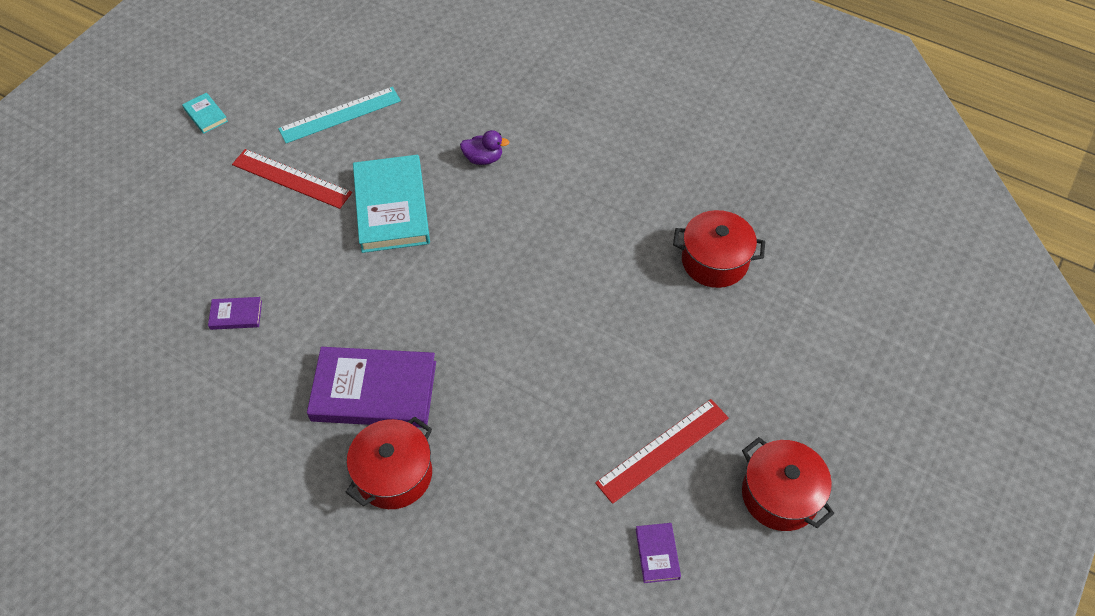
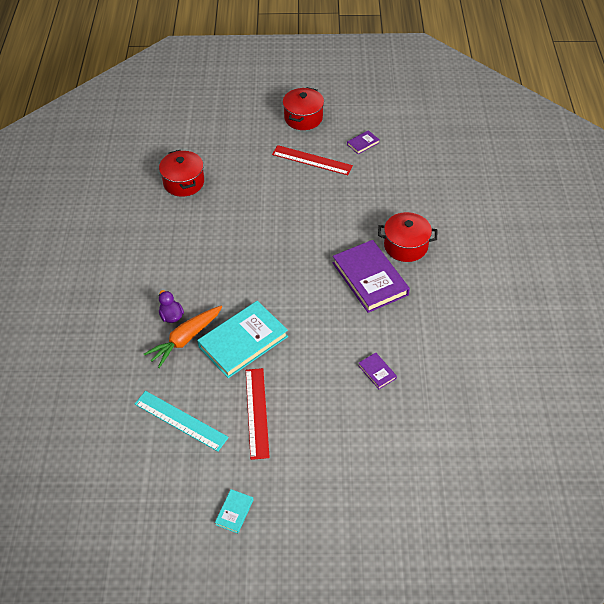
camera: 120 degrees left, 5 degrees down
(440, 158) = (185, 339): none -> orange carrot

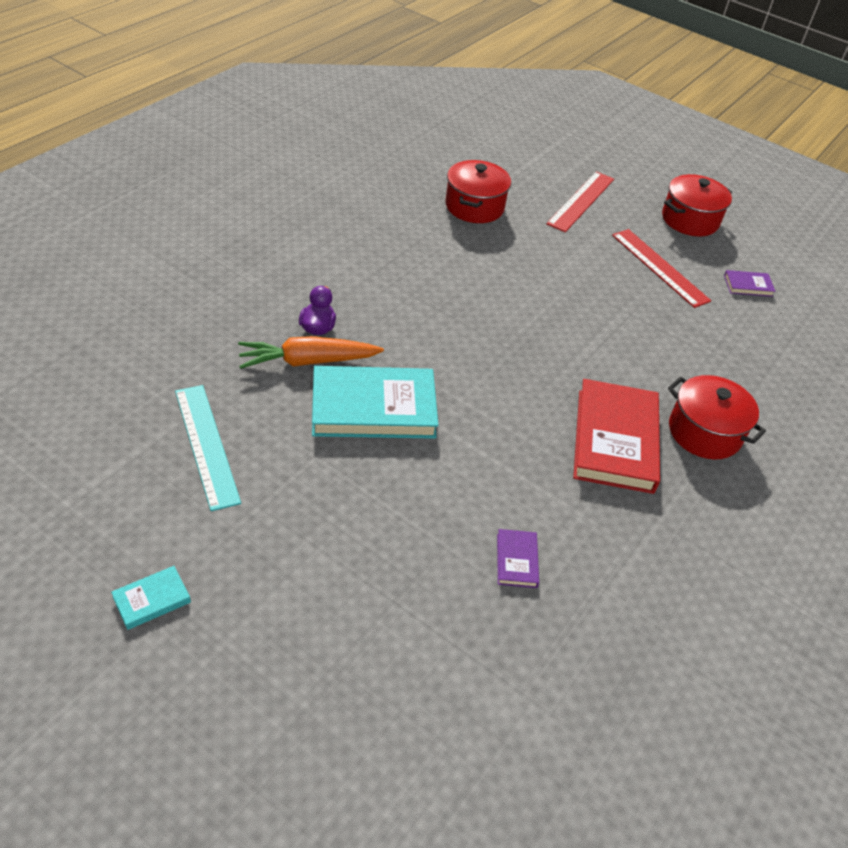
camera: 30 degrees right, 5 degrees down
(257, 412) = (306, 499): red ruler -> red ruler (581, 201)
(370, 279) = (615, 440): purple book -> red book

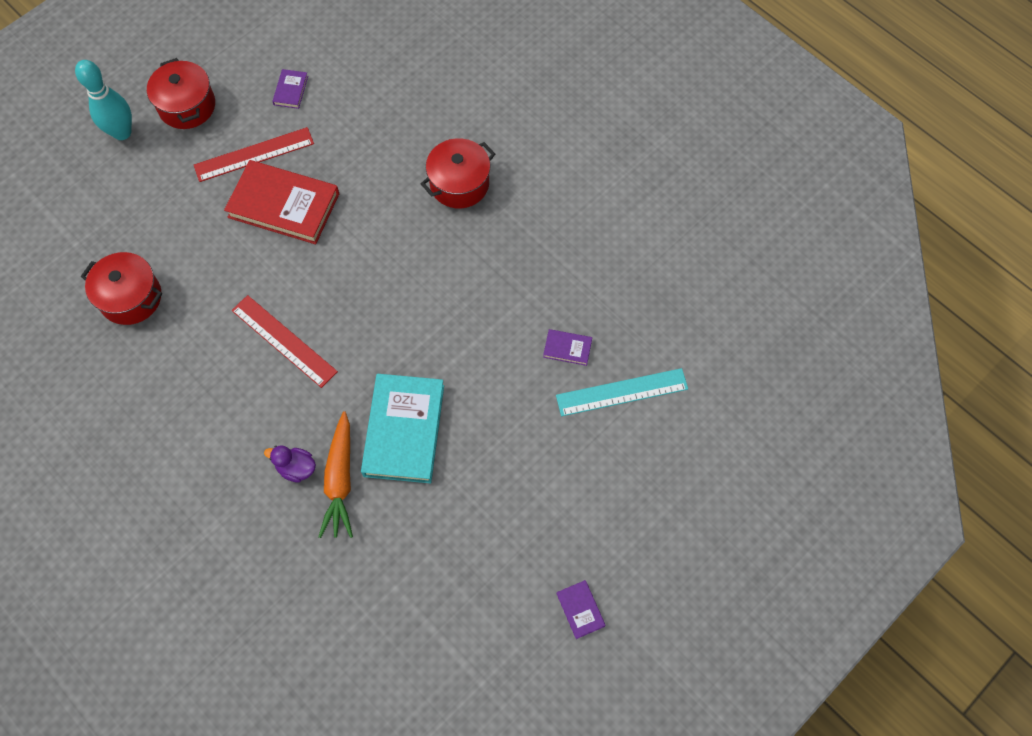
camera: 75 degrees left, 20 degrees up
(152, 600) = (580, 610): turquoise book -> purple book
(206, 445) = (431, 570): turquoise ruler -> turquoise ruler (622, 392)
(581, 201) = (139, 195): red ruler -> red ruler (284, 341)
(615, 440) = (460, 251): red book -> red book (284, 205)
(640, 185) = (122, 132): none -> turquoise bowling pin

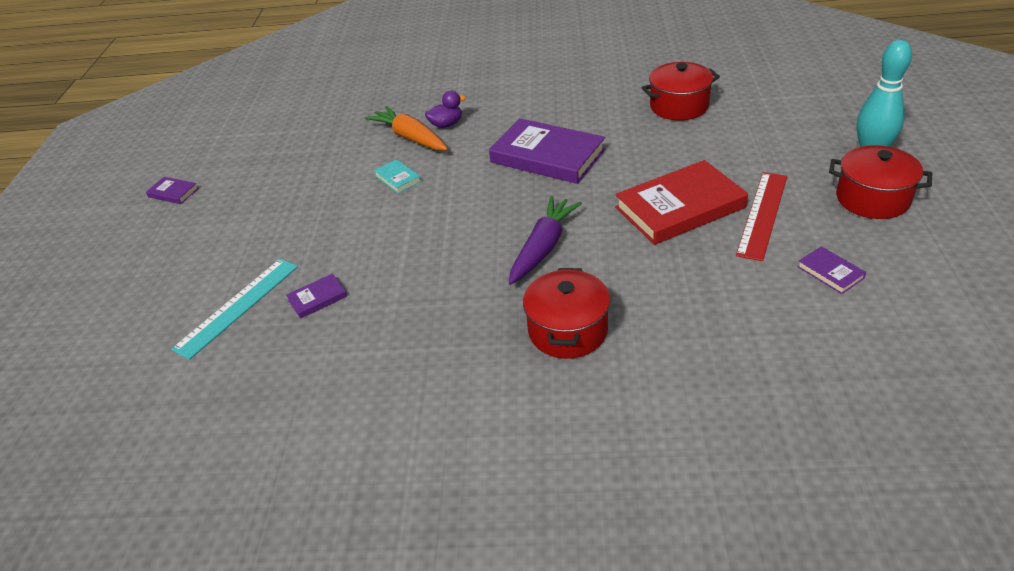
camera: 140 degrees right, 25 degrees down
(284, 341) = (547, 156): red ruler -> purple book
(397, 255) = (543, 247): none -> purple carrot
(404, 430) = (397, 178): turquoise book -> turquoise book, size x0.44

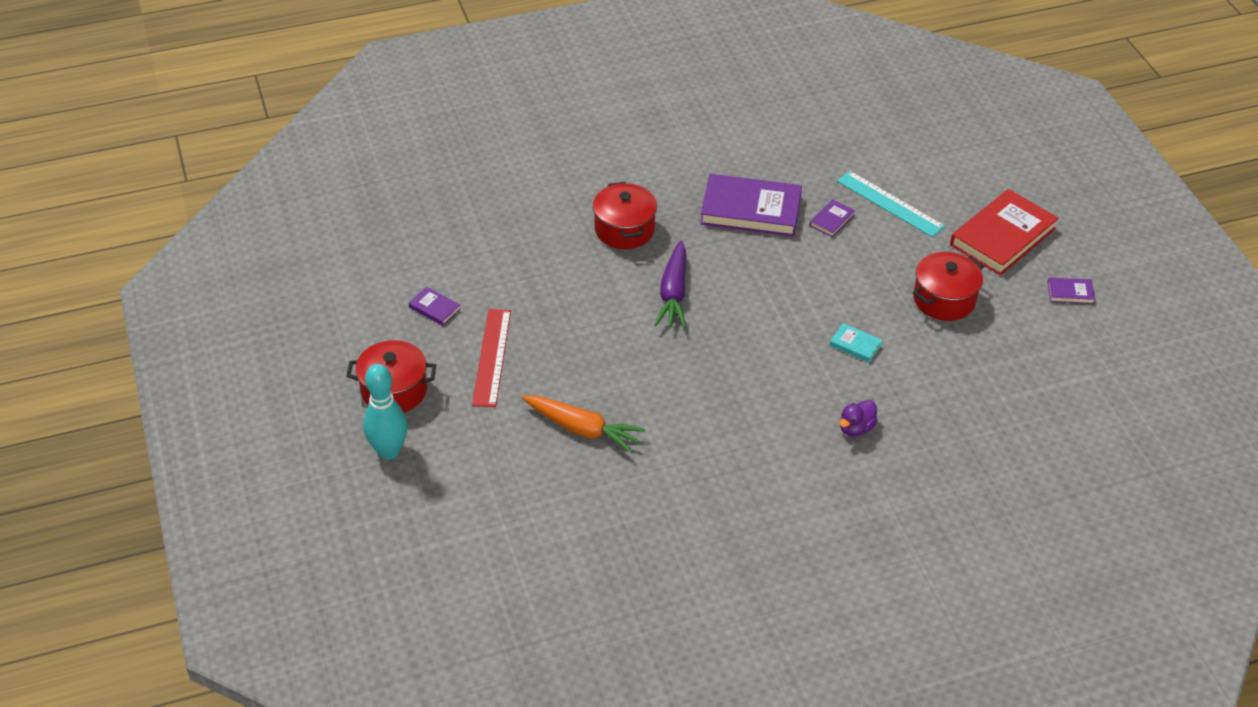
camera: 155 degrees right, 5 degrees up
(238, 306) = (890, 204): turquoise ruler -> turquoise ruler turned 60 degrees counterclockwise
(410, 138) = (883, 402): orange carrot -> orange carrot (582, 429)
(547, 156) = (718, 397): purple book -> purple book (750, 210)
(679, 106) = (599, 498): red pot -> red pot (944, 299)
(680, 207) = (566, 353): red book -> red book (1002, 237)

